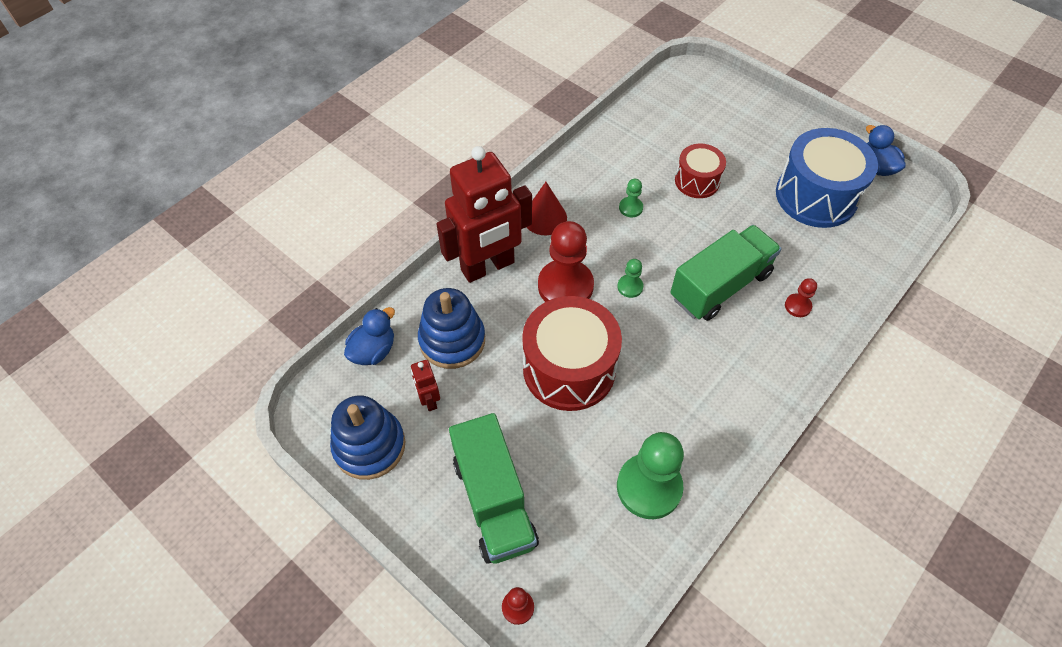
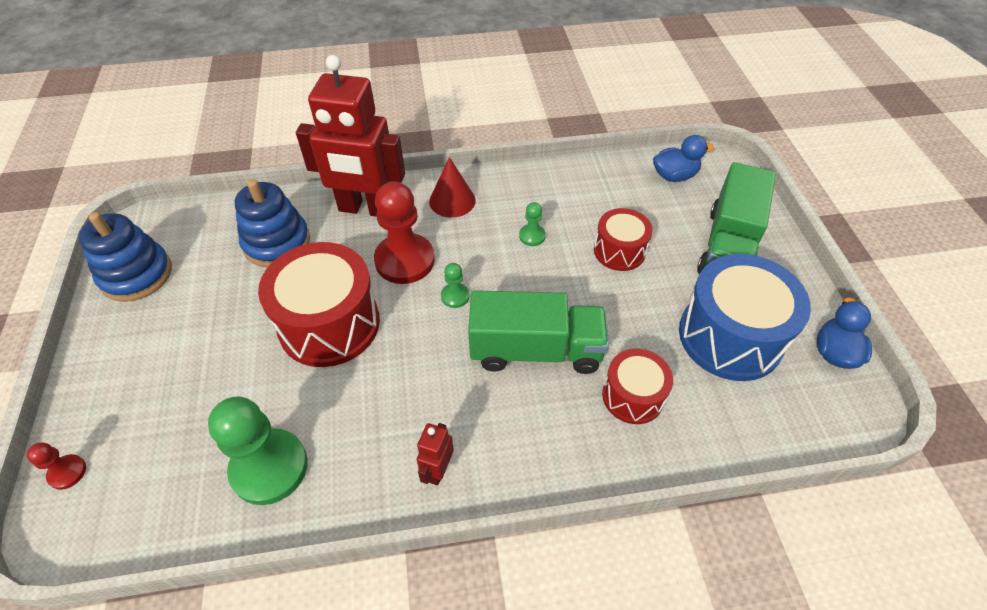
camera: 40 degrees right, 5 degrees down
(373, 351) = (220, 214): blue duck -> blue duck (674, 176)
(429, 400) = (209, 273): red robot -> red robot (438, 470)
(494, 501) = (155, 379): green truck -> green truck (728, 246)
(797, 306) = (591, 421): red pawn -> none
(803, 273) = (633, 396): none -> red drum

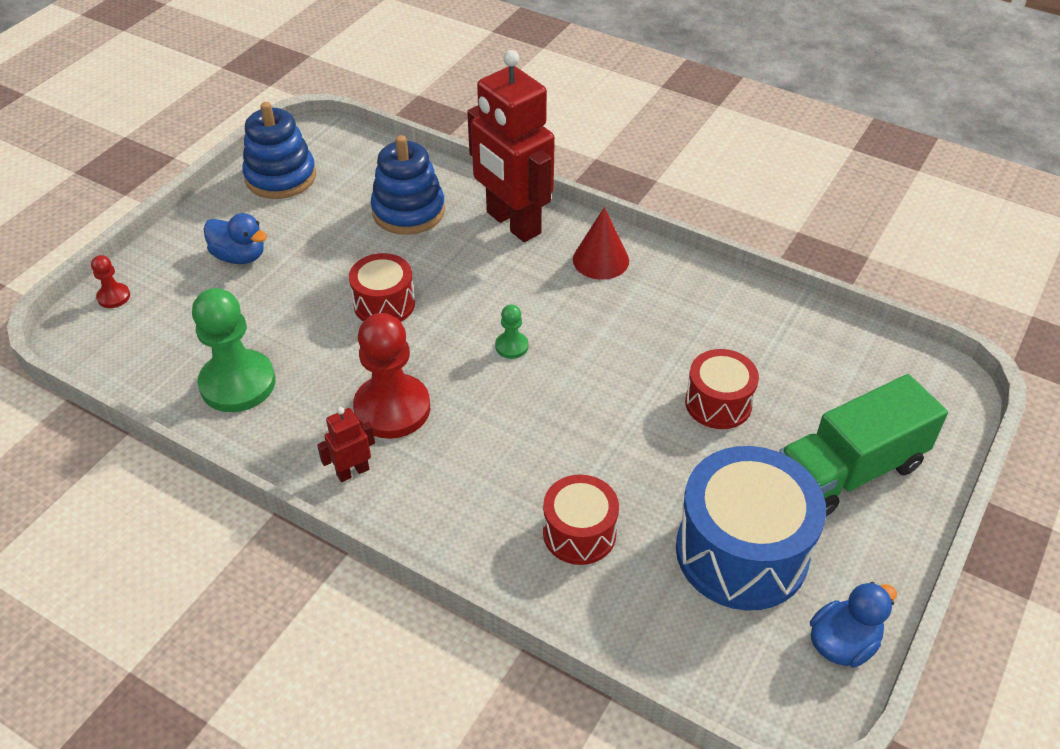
camera: 40 degrees right, 5 degrees down
(329, 324) = (384, 304): red drum -> red drum, size x0.56
(405, 260) = (500, 289): red pawn -> red pawn (392, 408)
(532, 236) = (643, 337): green pawn -> none
(535, 350) = (534, 436): green truck -> none
(674, 176) = (873, 367): blue duck -> blue duck (240, 256)

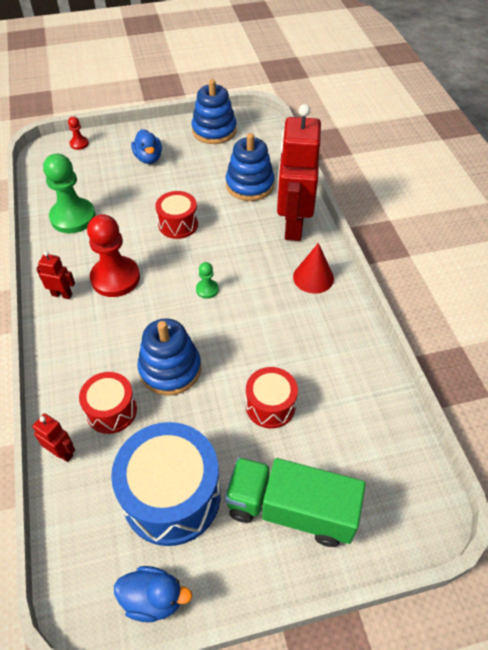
camera: 45 degrees right, 5 degrees up
(582, 448) = (170, 369): none -> blue stacking toy
(586, 612) = (62, 452): none -> red robot

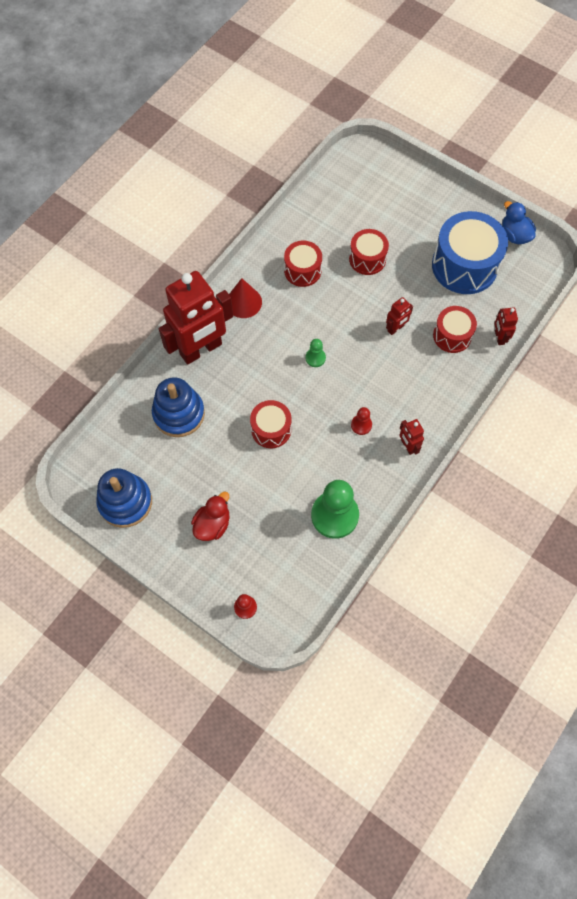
camera: 130 degrees left, 15 degrees up
(115, 278) = (361, 425): red pawn -> red pawn, size x0.46
(148, 158) = (212, 524): blue duck -> red duck
(170, 369) = (396, 328): blue stacking toy -> red robot
(291, 510) = (416, 210): green truck -> none
(307, 341) = (302, 270): none -> red drum

